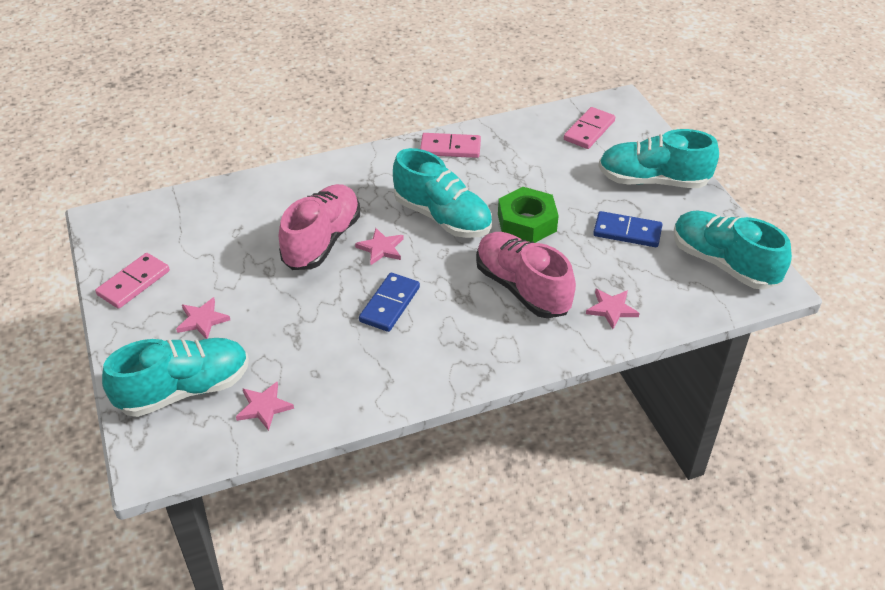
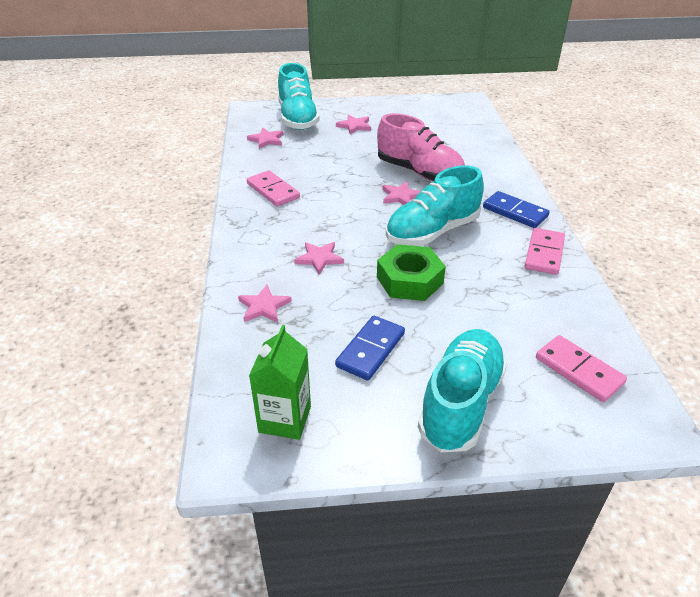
camera: 105 degrees right, 5 degrees down
(133, 283) = (400, 108): pink domino -> pink domino (273, 191)
(389, 304) = (333, 192): blue domino -> blue domino (515, 212)
(522, 288) = (319, 259): pink shoe -> pink star
(723, 263) = (285, 419): turquoise shoe -> green carton

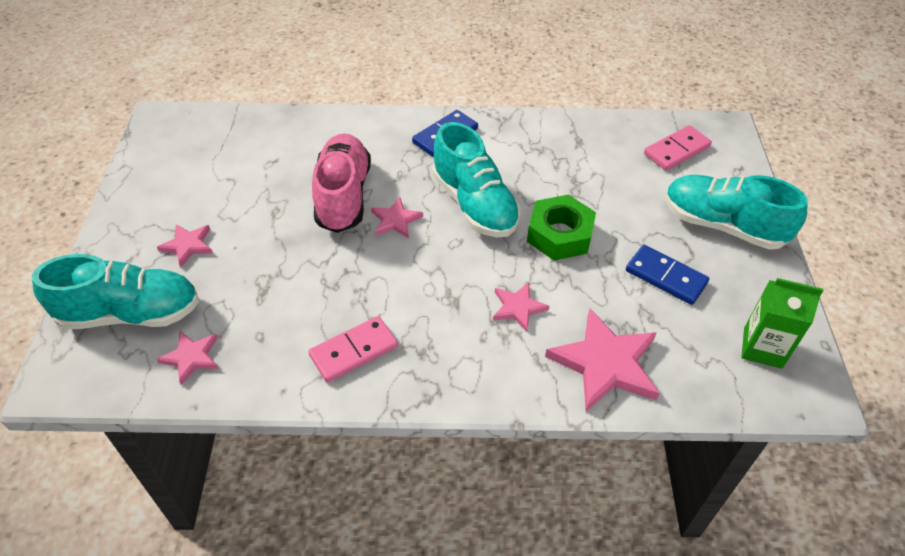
camera: 85 degrees left, 10 degrees up
(264, 306) = (605, 363): pink star -> pink star, size x1.88
(419, 172) = (343, 196): pink shoe -> pink shoe turned 45 degrees counterclockwise
(544, 253) = (520, 132): pink domino -> none

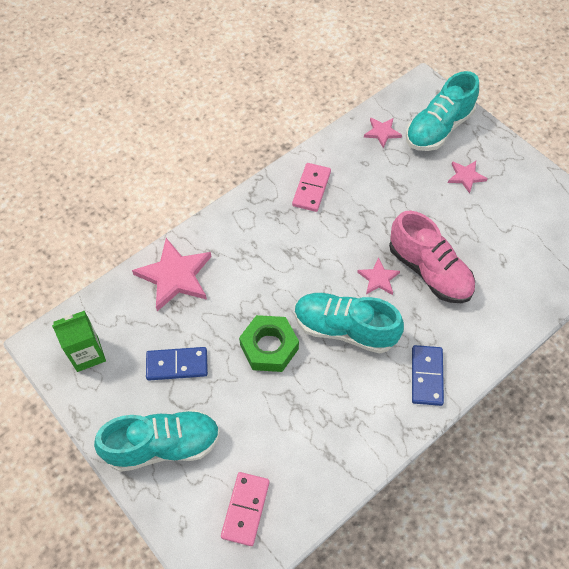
camera: 140 degrees right, 10 degrees up
(518, 308) = (250, 274): pink star -> none

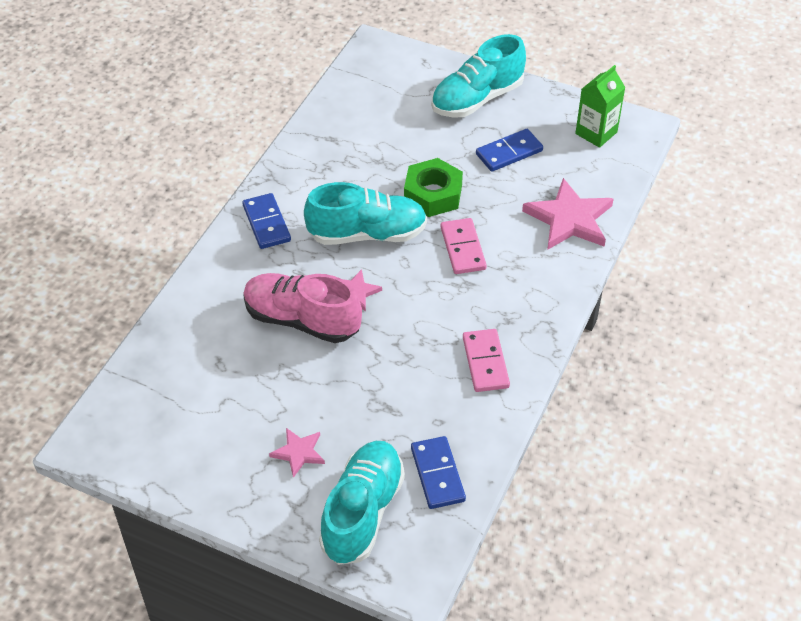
camera: 155 degrees right, 10 degrees down
(245, 509) = (382, 86): pink domino -> pink domino (463, 248)
(382, 132) = (437, 474): pink star -> blue domino

